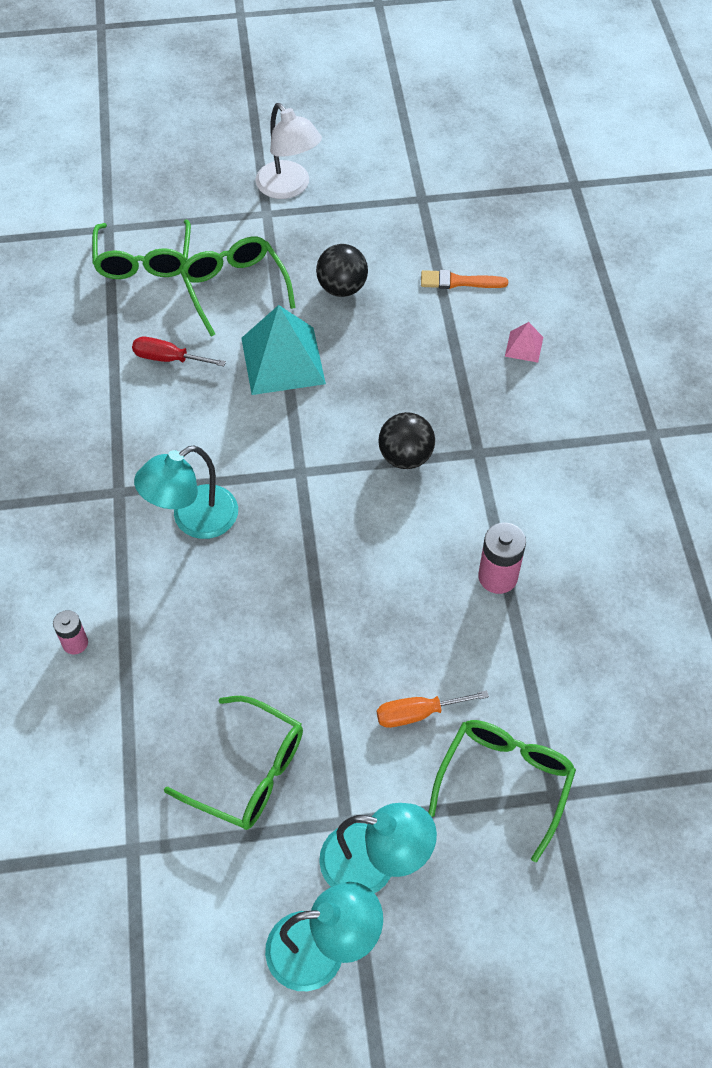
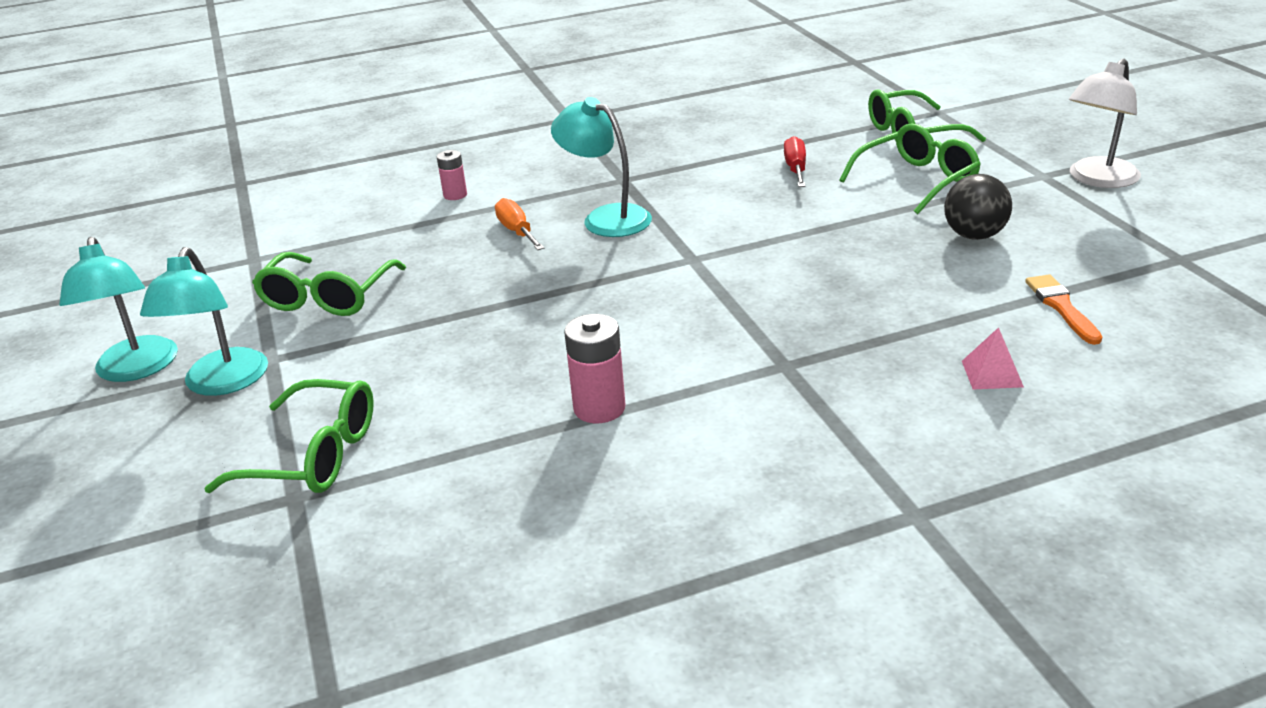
camera: 80 degrees right, 25 degrees down
(283, 360) = (838, 222): turquoise pyramid -> none
(405, 457) = (749, 316): black ball -> none
(417, 713) = (399, 381): orange screwdriver -> orange screwdriver (517, 231)

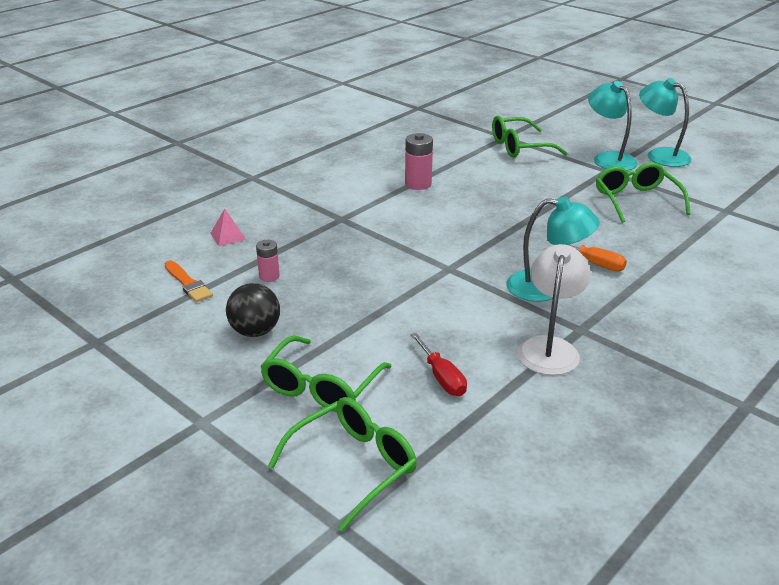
camera: 150 degrees right, 0 degrees up
(455, 195) = (689, 283): pink battery -> pink battery (269, 276)
(1097, 179) = (148, 427): white lamp -> white lamp (549, 348)

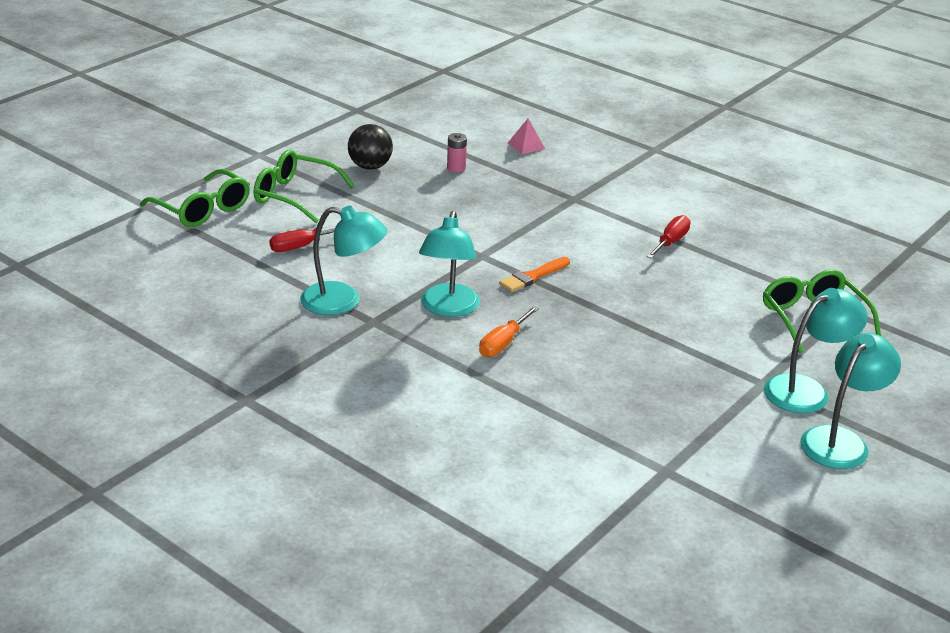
camera: 85 degrees right, 0 degrees up
(188, 283) = (441, 135): orange brush -> orange brush (533, 276)
(418, 184) = (670, 242): pink battery -> red screwdriver
(549, 348) = (343, 301): white lamp -> turquoise lamp
(636, 200) = (674, 396): green glasses -> none

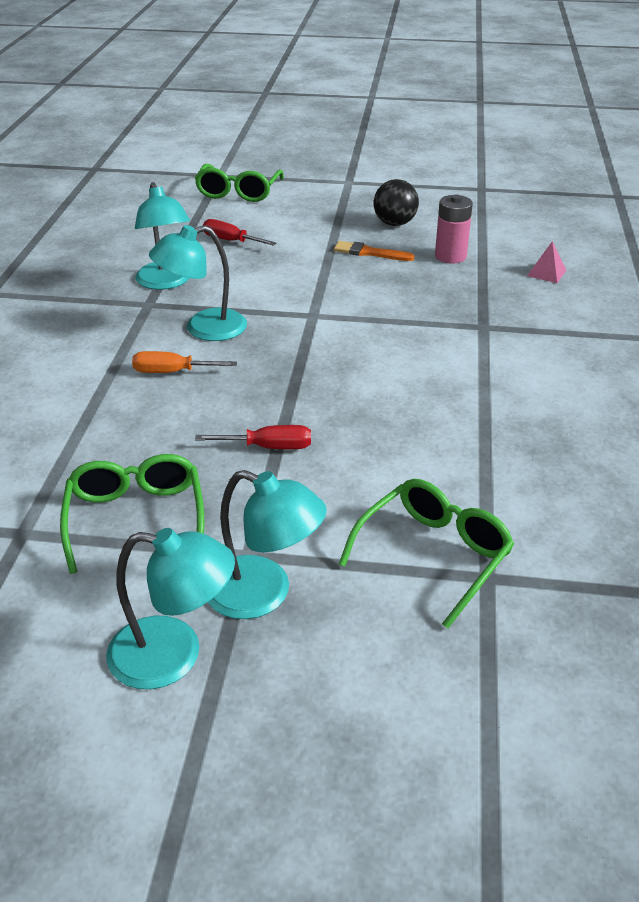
camera: 60 degrees right, 5 degrees up
(295, 196) = (304, 213): green glasses -> green glasses (136, 519)
(456, 168) = (450, 256): pink battery -> pink battery, size x1.58
(533, 276) = (306, 350): orange brush -> orange brush (369, 253)
(670, 242) = (476, 406): red screwdriver -> red screwdriver (269, 447)

